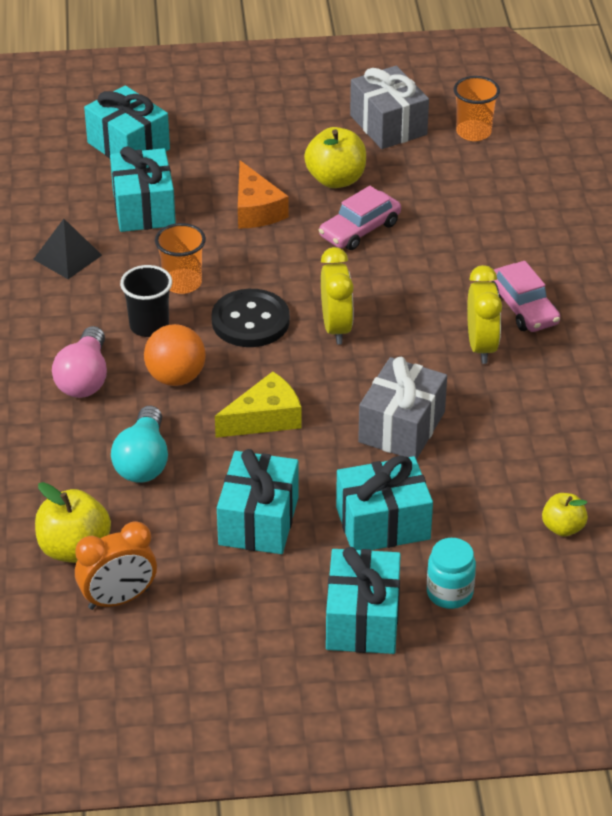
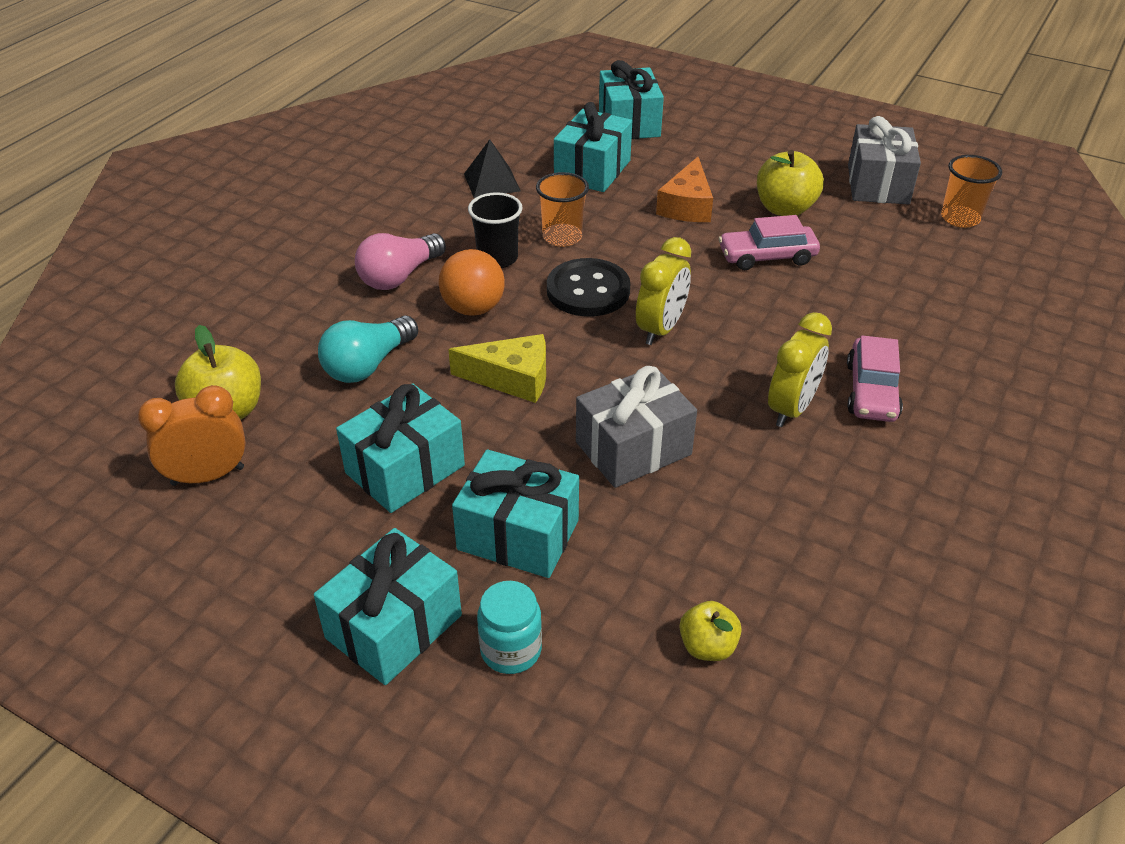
camera: 35 degrees right, 0 degrees up
(118, 599) = (208, 476): orange clock -> orange clock turned 150 degrees clockwise

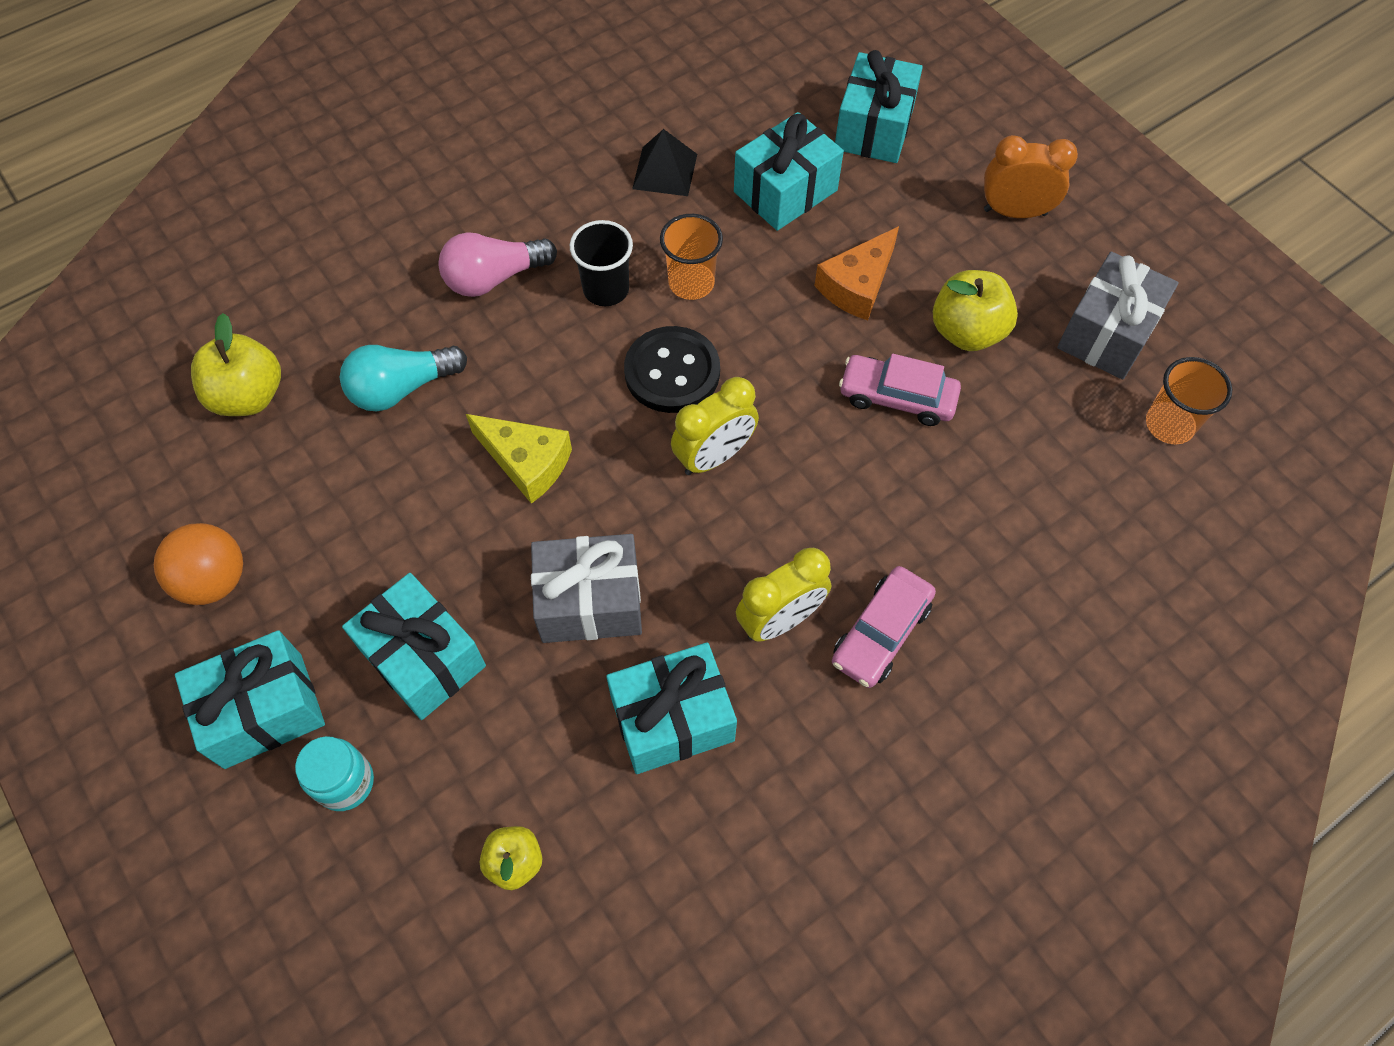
camera: 25 degrees right, 20 degrees up
(208, 476) = (196, 468): orange clock -> orange clock (1015, 212)
(405, 469) = (366, 535): turquoise gift -> turquoise gift (672, 719)
(473, 308) = (542, 352): orange ball -> orange ball (214, 580)

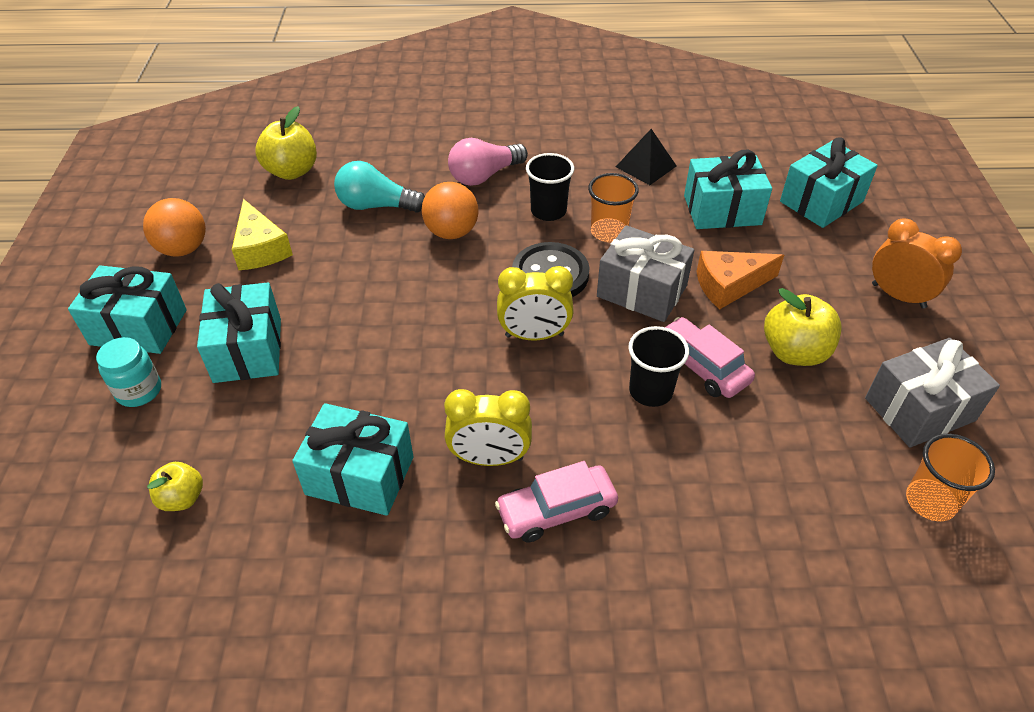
camera: 35 degrees right, 15 degrees down
(494, 278) = (484, 175): pink light bulb -> pink light bulb turned 45 degrees counterclockwise
(521, 376) = (451, 232): none -> orange ball
(527, 462) = (411, 278): yellow cheese -> yellow cheese (261, 248)
(590, 601) = (374, 375): grey gift -> grey gift (642, 291)
(871, 454) = (650, 391): none -> black cup

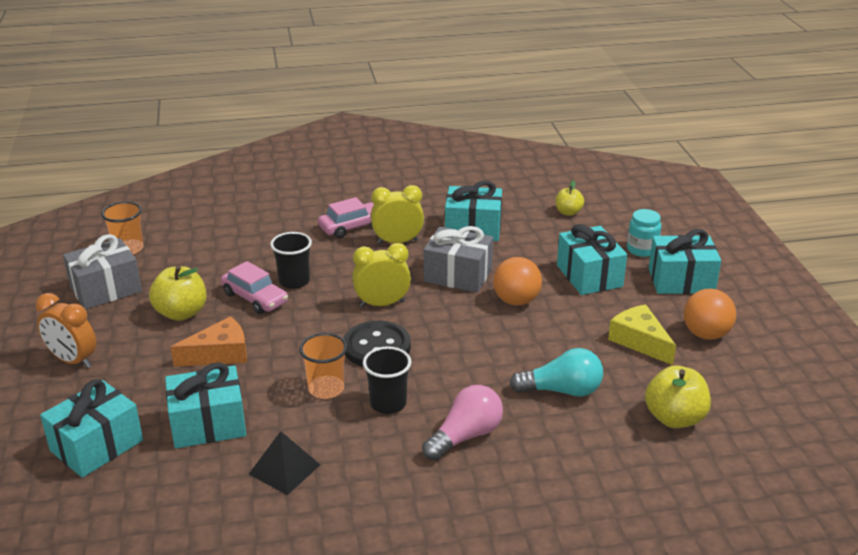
camera: 170 degrees right, 15 degrees down
(451, 232) = (476, 373): orange ball -> orange ball (516, 301)
(642, 291) = (297, 342): grey gift -> grey gift (458, 275)

